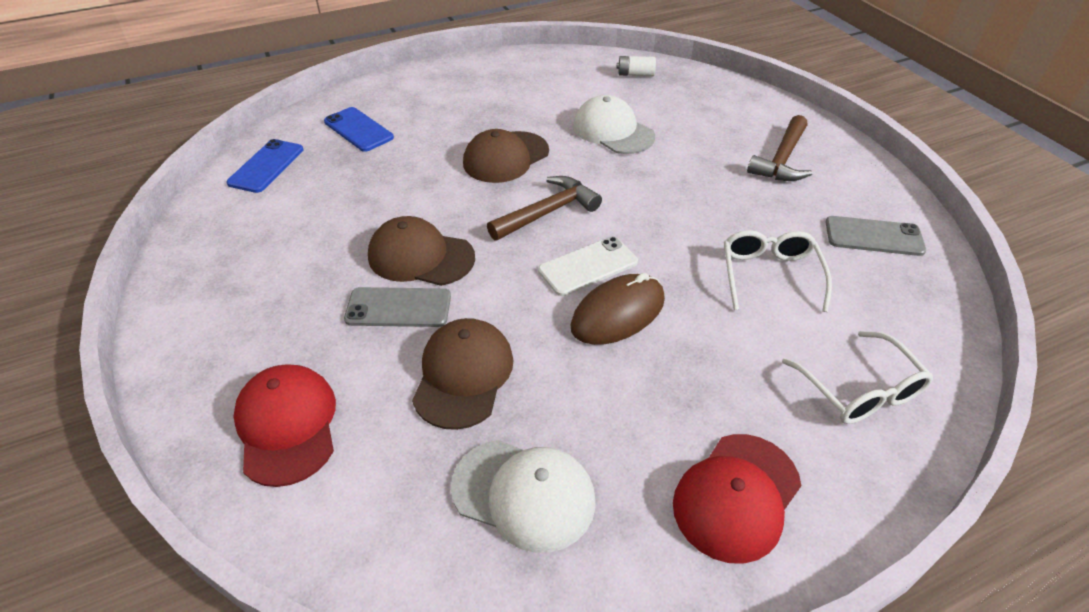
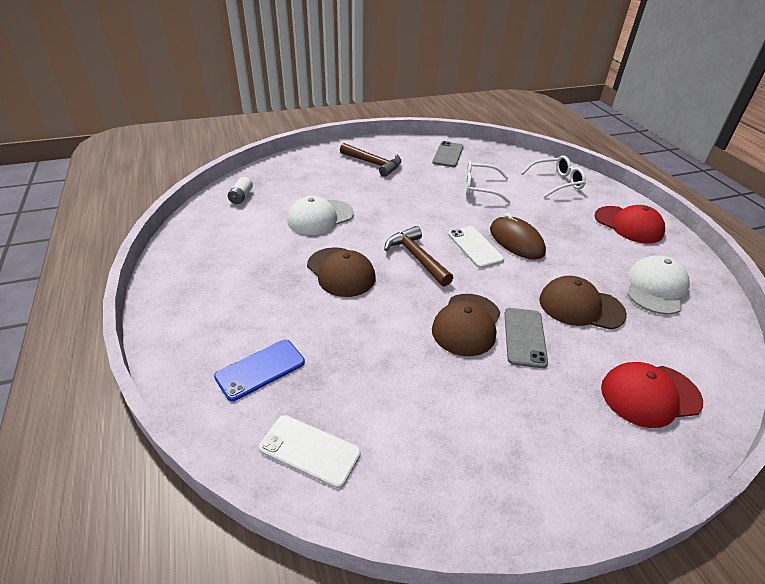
camera: 85 degrees left, 5 degrees down
(266, 166) = (309, 450): blue phone -> white phone

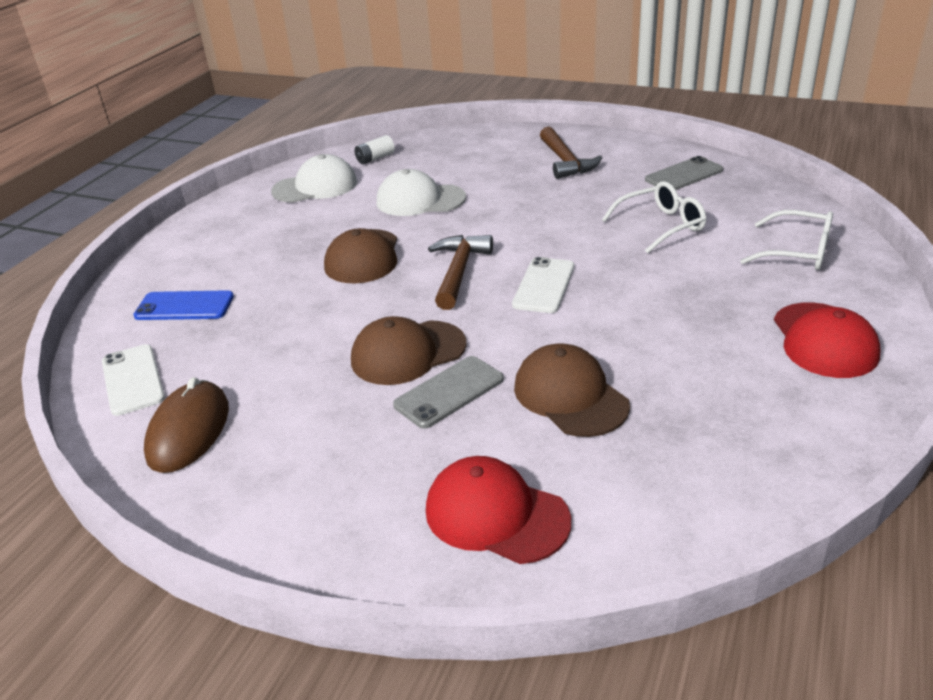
camera: 45 degrees right, 5 degrees down
(479, 188) = (661, 226): white glasses -> white glasses turned 105 degrees clockwise
(516, 241) = (608, 298): brown mouse -> brown mouse (189, 431)
(655, 288) = (720, 425): white cap -> white cap (315, 186)

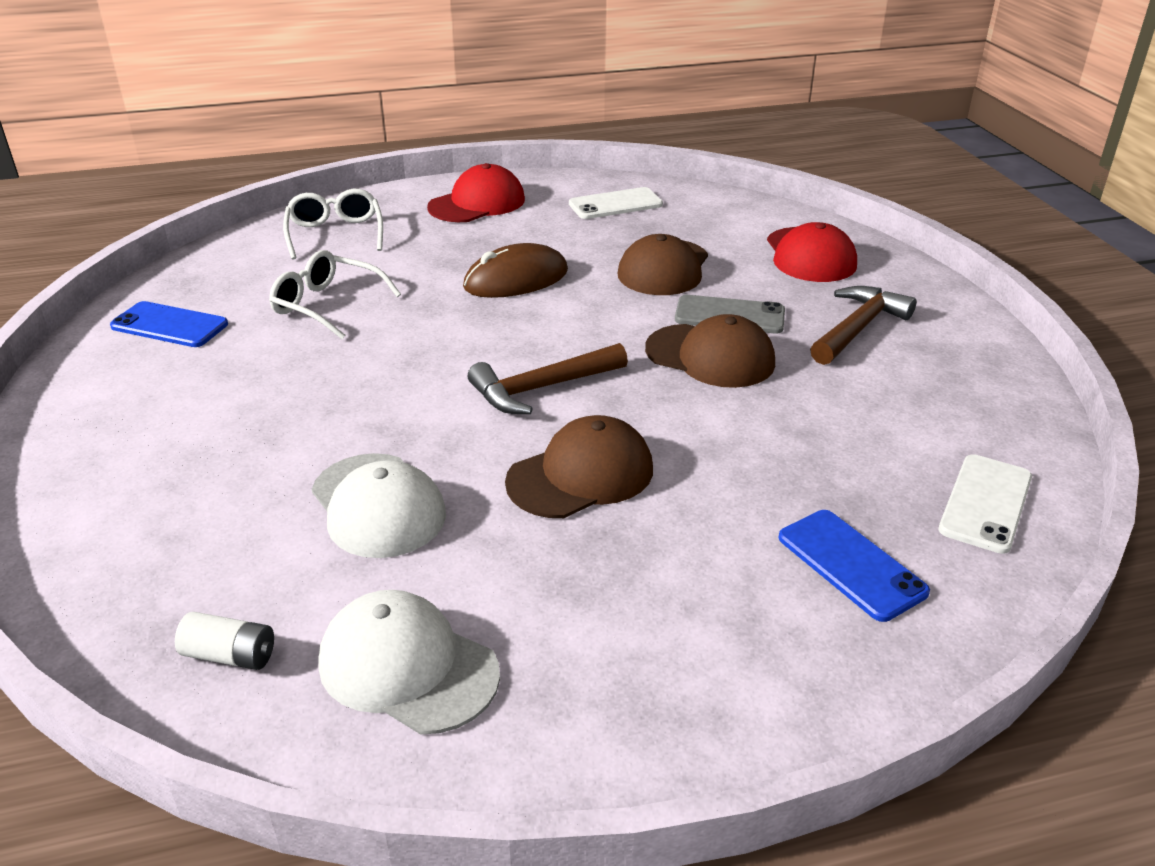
camera: 130 degrees left, 0 degrees up
(189, 431) = (964, 416): brown mouse -> brown mouse (516, 279)
(544, 285) = (516, 330): white phone -> white phone (615, 204)
(565, 161) = (158, 424): brown hammer -> brown hammer (858, 328)
(684, 175) = (169, 325): grey phone -> blue phone

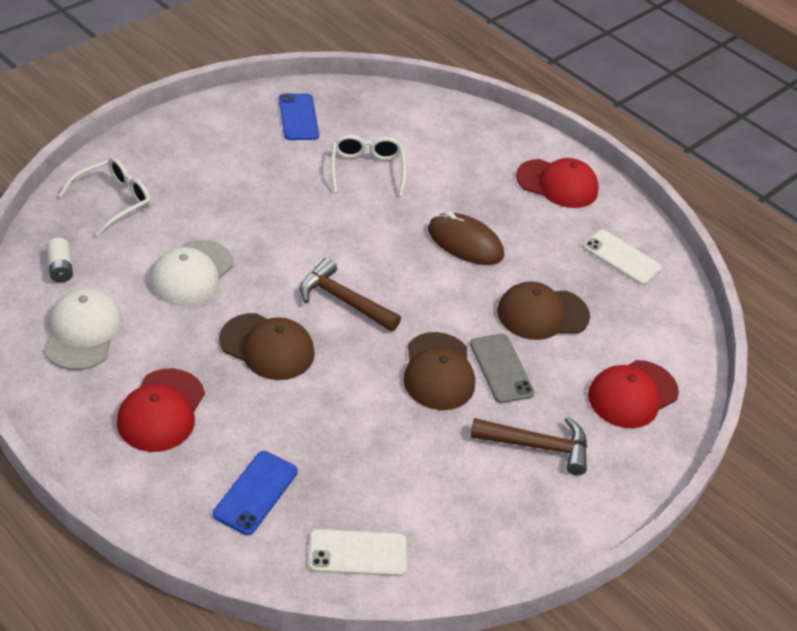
camera: 55 degrees right, 10 degrees up
(335, 234) = (455, 135): white glasses -> white glasses (114, 201)
(643, 619) = (161, 411): none -> red cap

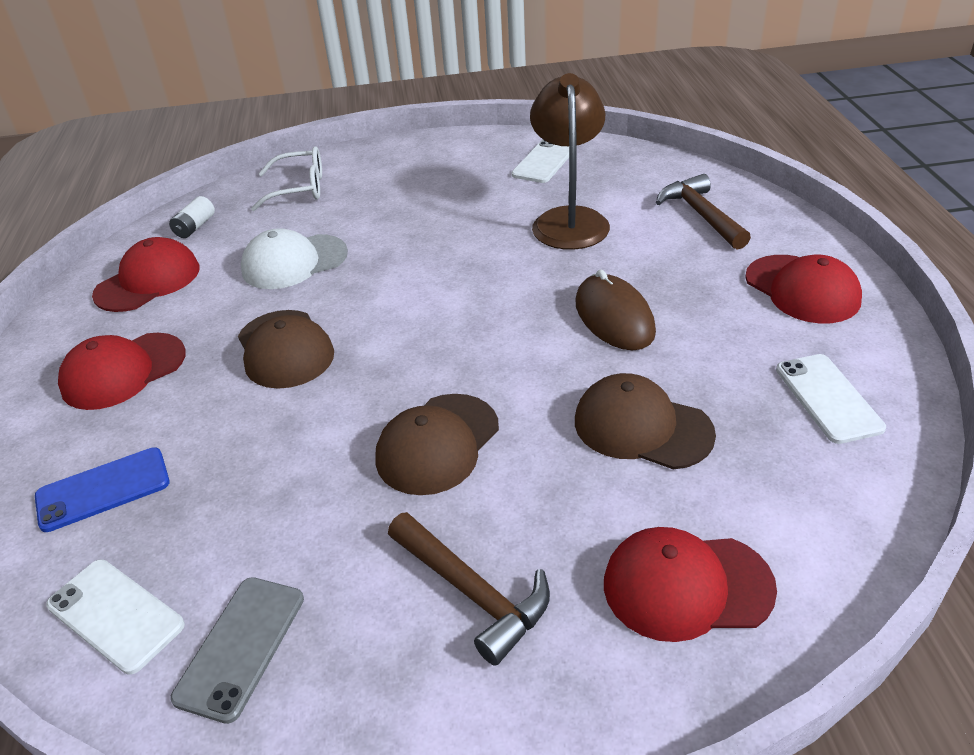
camera: 45 degrees right, 5 degrees down
(83, 332) = (148, 281): white cap -> red cap
(298, 117) = (544, 162): blue phone -> white phone
(343, 300) = (410, 331): brown hammer -> brown hammer (701, 215)
(367, 169) = (569, 220): white glasses -> brown lamp
(501, 368) = (521, 471): grey phone -> grey phone (241, 647)

